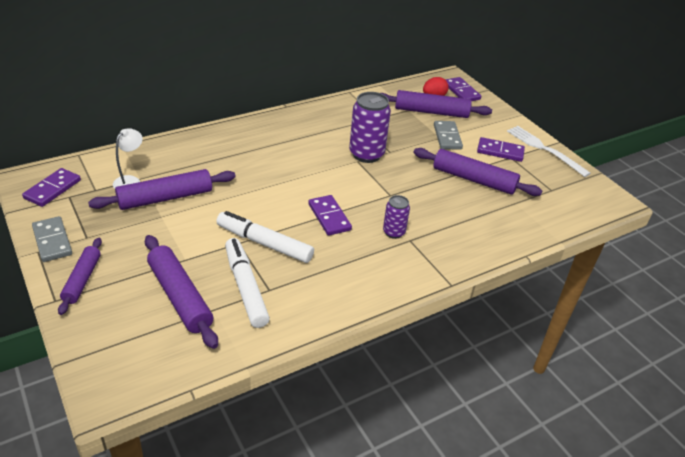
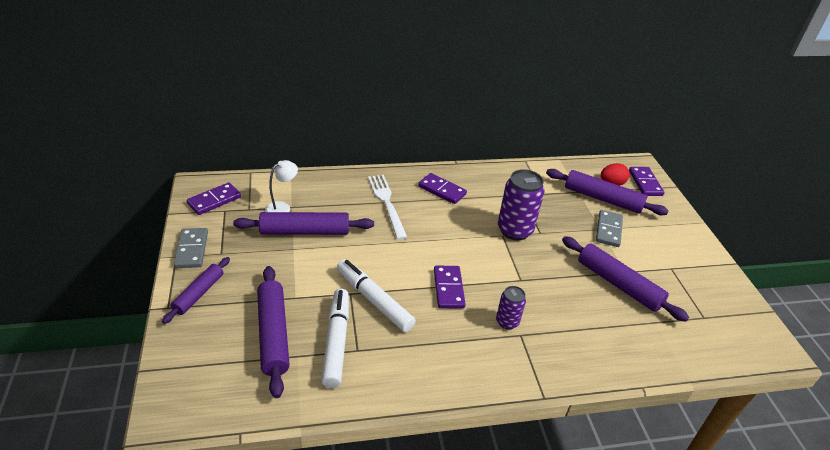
camera: 20 degrees right, 0 degrees up
(500, 151) = (661, 259): purple domino -> purple domino (442, 190)
(544, 149) = (714, 268): white fork -> white fork (387, 203)

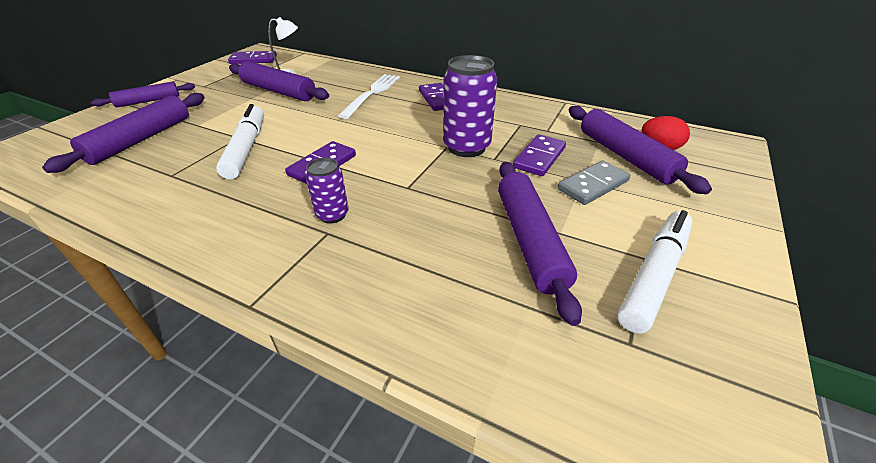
camera: 40 degrees right, 0 degrees up
(191, 250) = (191, 79): grey domino -> none
(336, 342) = (167, 163): white marker -> white marker (653, 276)
(645, 183) = (716, 161): purple domino -> purple domino (539, 157)

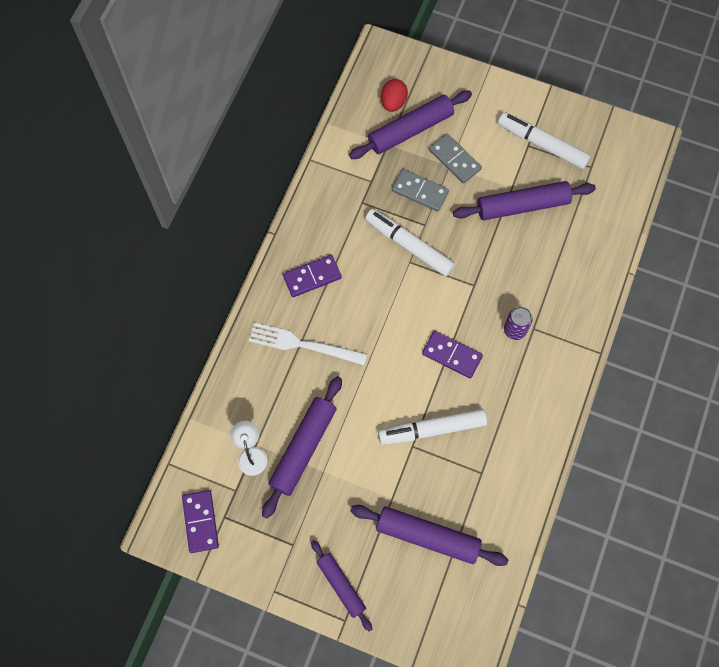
camera: 95 degrees left, 30 degrees up
(466, 147) = (409, 246): purple can -> white marker
(539, 157) = (420, 191): purple domino -> grey domino

